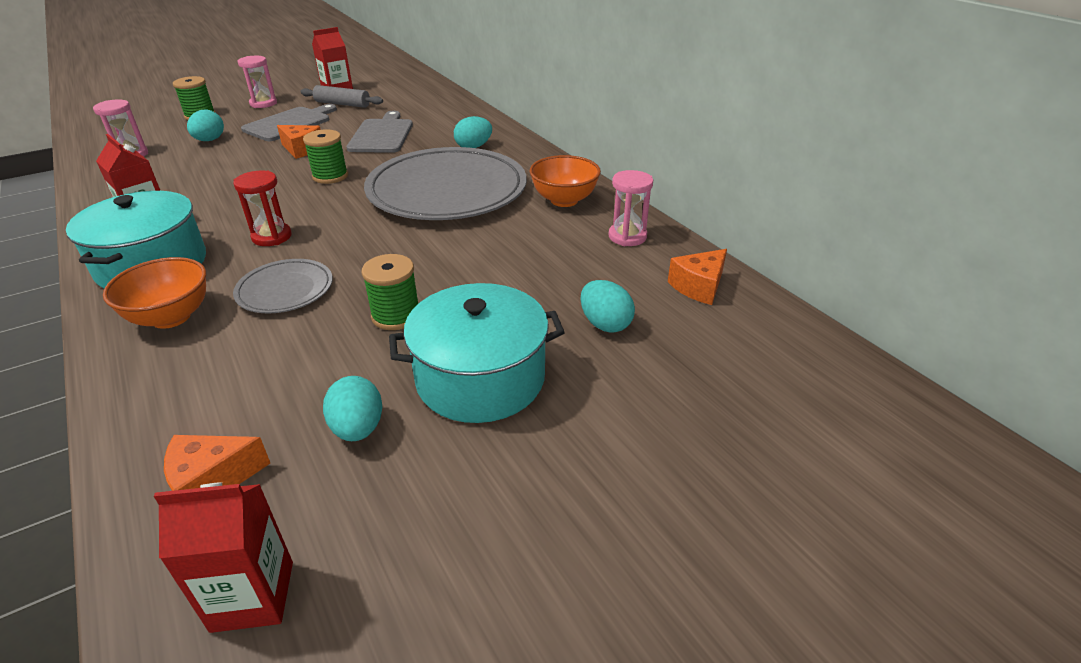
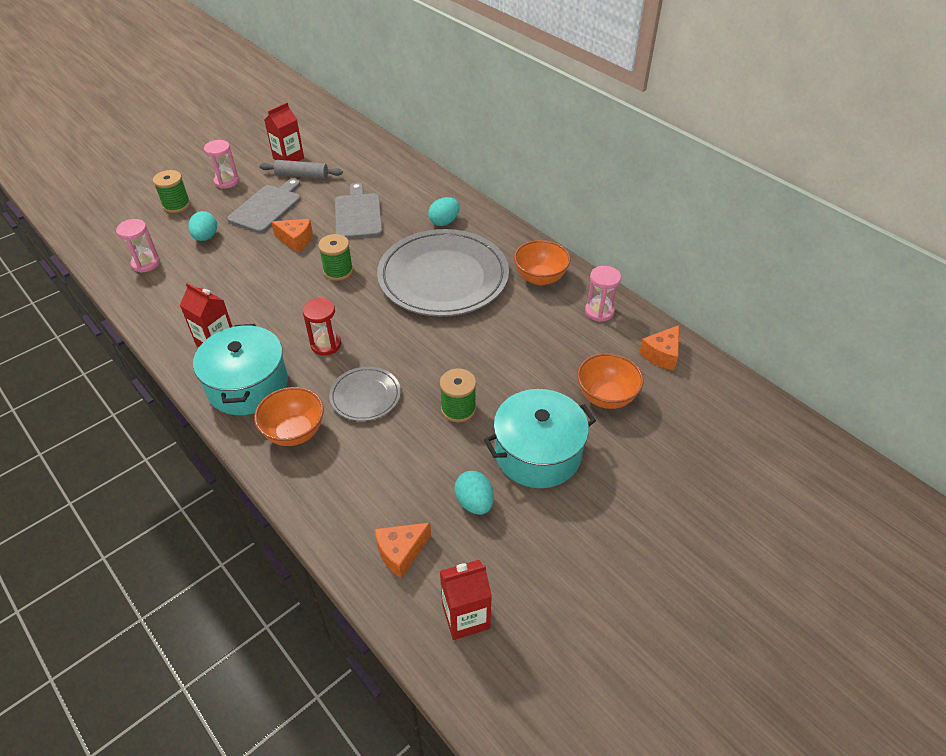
camera: 10 degrees left, 10 degrees up
(605, 324) = (606, 397): turquoise egg -> orange bowl

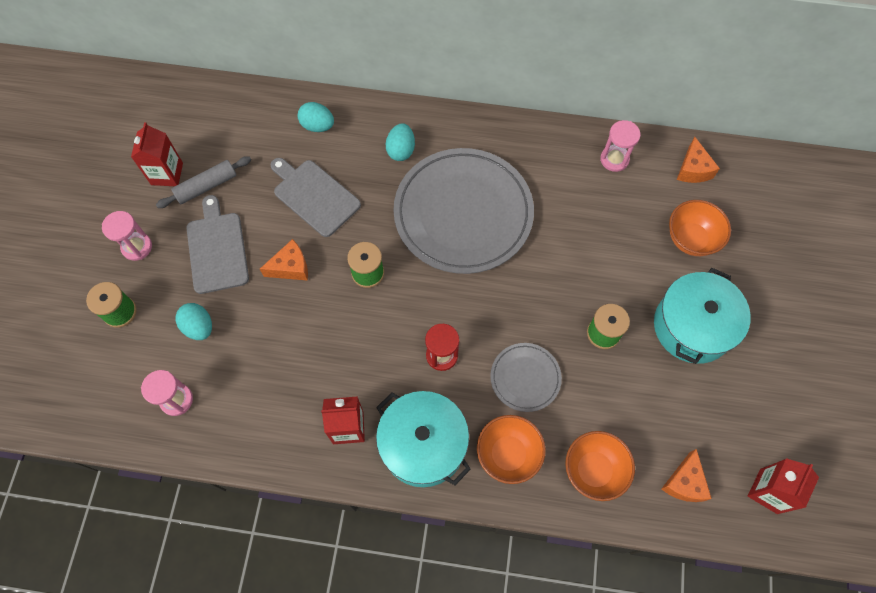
camera: 40 degrees left, 20 degrees up
(474, 502) = (691, 402): turquoise egg -> turquoise egg (317, 126)
(540, 278) = (539, 157): orange bowl -> orange bowl (594, 470)

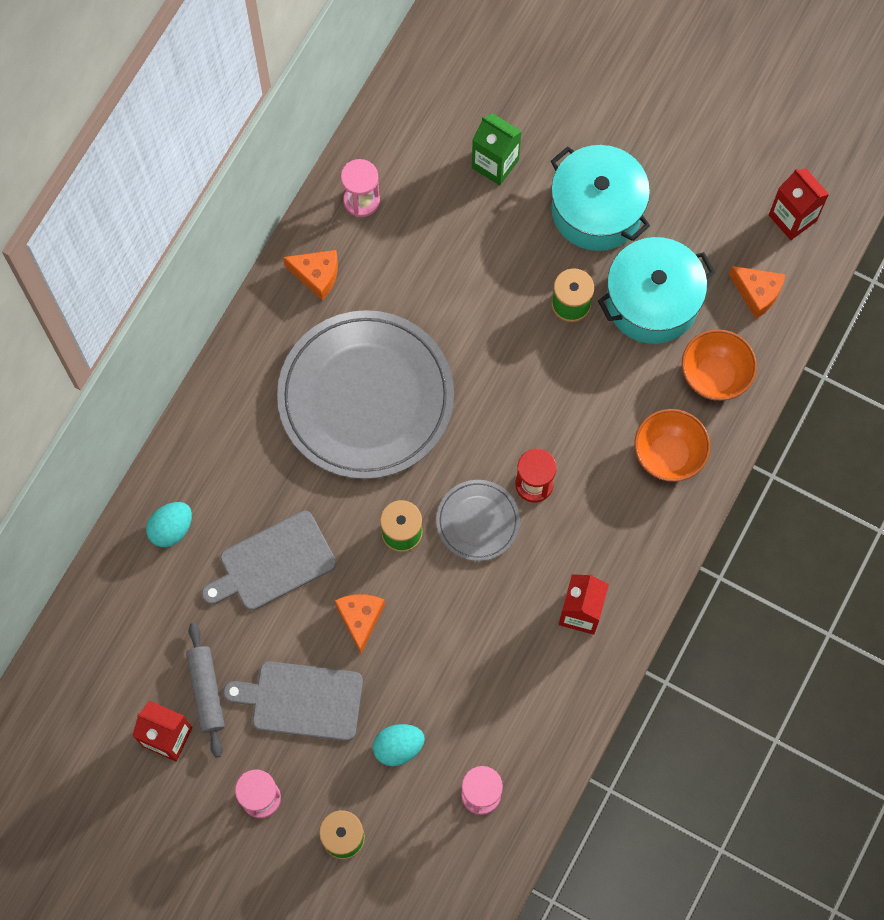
camera: 70 degrees left, 5 degrees up
(401, 150) = (249, 439): turquoise egg -> none
(423, 444) = (628, 539): turquoise pot -> turquoise pot (652, 301)
(525, 378) = (592, 405): grey plate -> grey plate (478, 521)
(691, 239) = (495, 164): orange bowl -> green carton
(693, 169) = (409, 121): orange cheese -> orange cheese (317, 276)

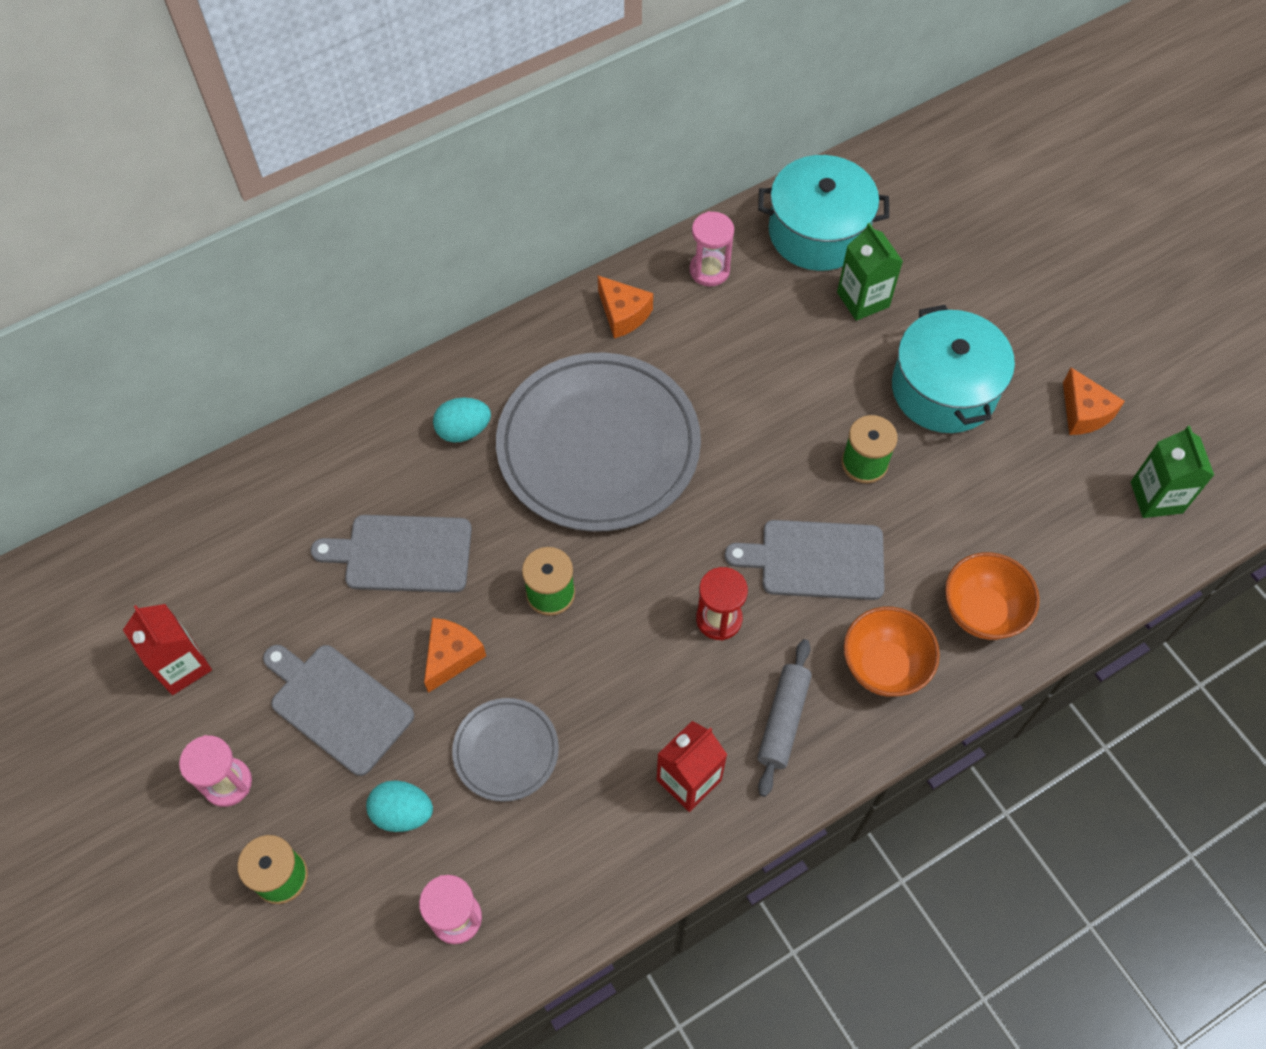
camera: 30 degrees right, 10 degrees down
(171, 529) = (328, 469): turquoise egg -> turquoise egg (463, 430)
(206, 691) = (251, 642): grey rolling pin -> grey rolling pin (783, 720)
(478, 521) = (636, 624): grey plate -> grey plate (506, 751)
(577, 400) = (816, 560): none -> grey cutting board
(652, 301) = (954, 503): turquoise pot -> turquoise pot (818, 232)
(757, 293) = (1076, 552): orange cheese -> orange cheese (1084, 413)
(792, 218) = (1156, 497): red carton -> green carton

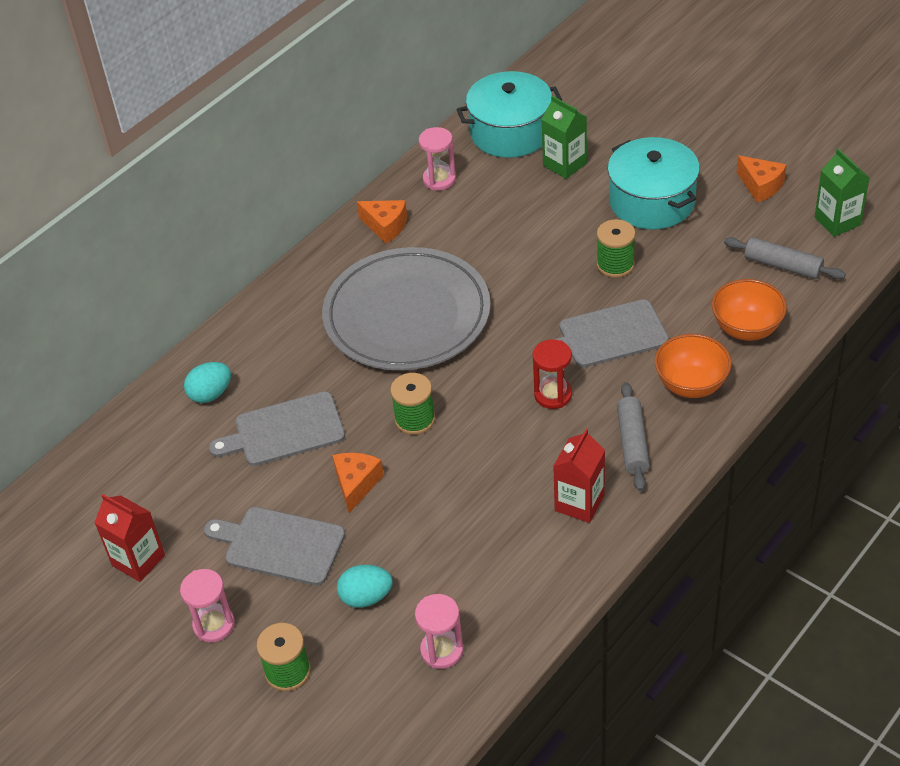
camera: 15 degrees left, 15 degrees down
(463, 430) = (295, 337): turquoise egg -> turquoise egg (210, 394)
(506, 751) = (429, 531): grey plate -> none
(1063, 537) = (782, 266): none -> grey rolling pin

